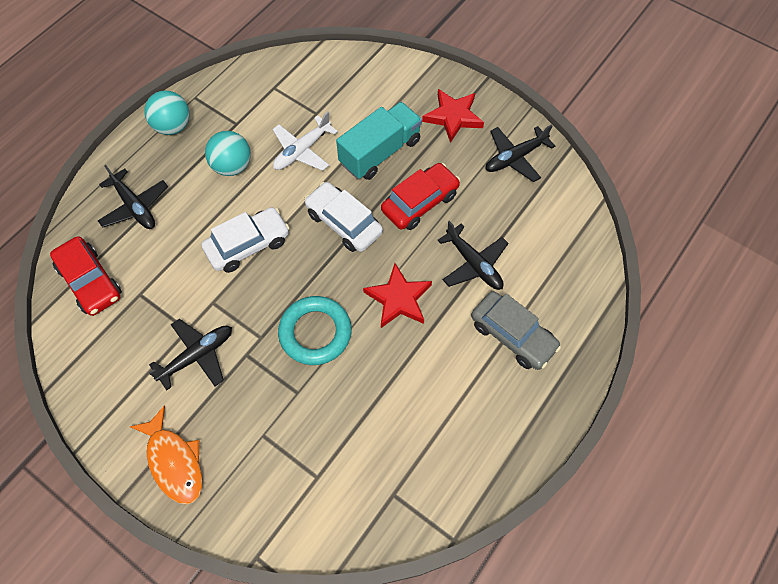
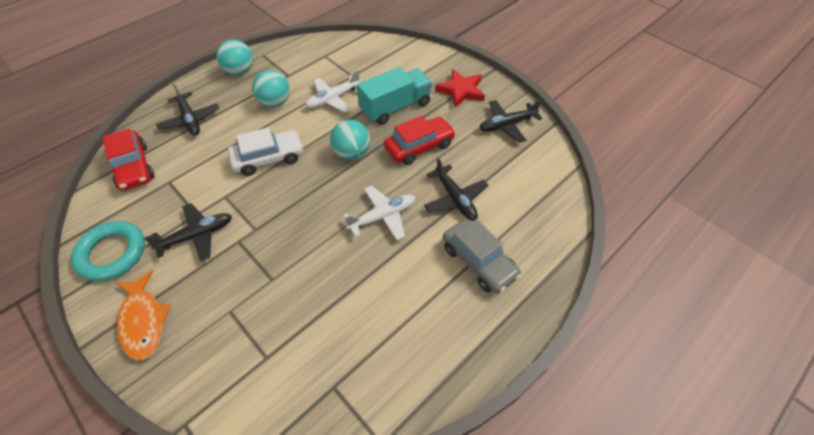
camera: 10 degrees right, 10 degrees down
(315, 332) = (303, 233): turquoise ring -> turquoise ring (112, 253)
(344, 223) = (352, 153): white car -> turquoise ball
(399, 299) = (383, 216): red star -> white plane

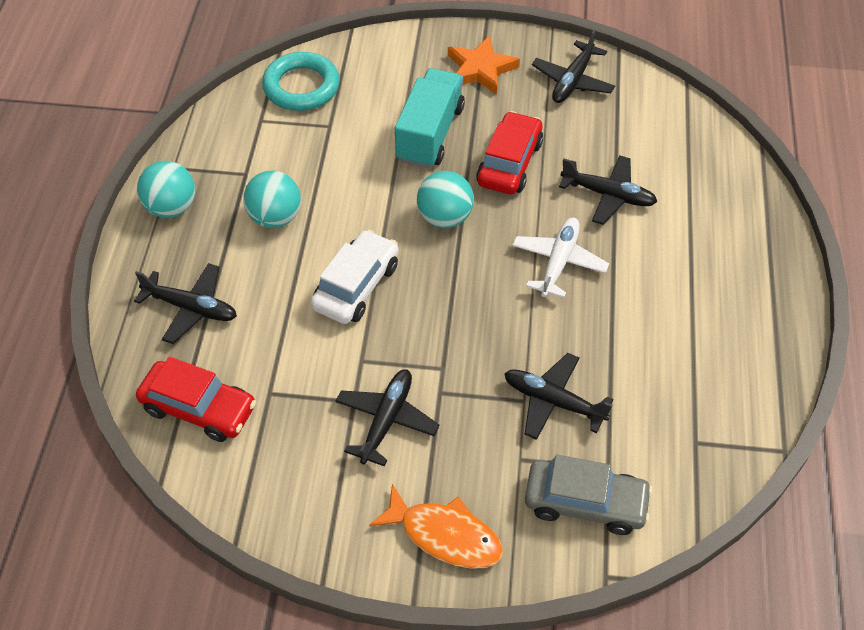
camera: 40 degrees left, 0 degrees up
(112, 253) = (313, 508): turquoise ring -> turquoise ring (301, 87)
(285, 292) = (553, 401): none -> black plane
(333, 99) = (343, 169): white plane -> none
(461, 90) = (480, 69): red star -> orange star
(479, 261) = (696, 241): grey car -> grey car (585, 503)

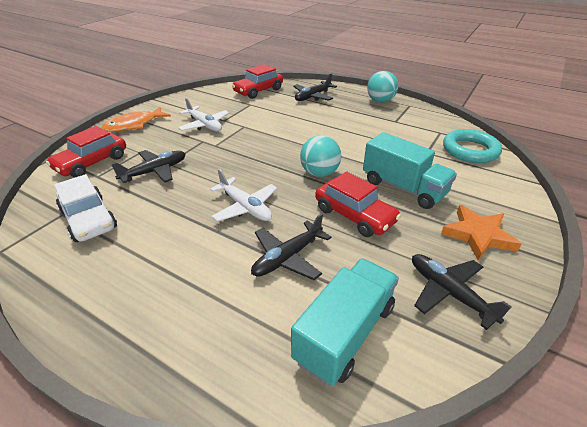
camera: 115 degrees right, 15 degrees down
(275, 217) = (356, 123): turquoise ball -> none
(356, 286) = (291, 134): white car -> white car (89, 219)
(386, 420) = (204, 125): black plane -> white plane
(585, 503) = (92, 163): grey car -> red car
(659, 133) = (345, 333): none -> turquoise truck

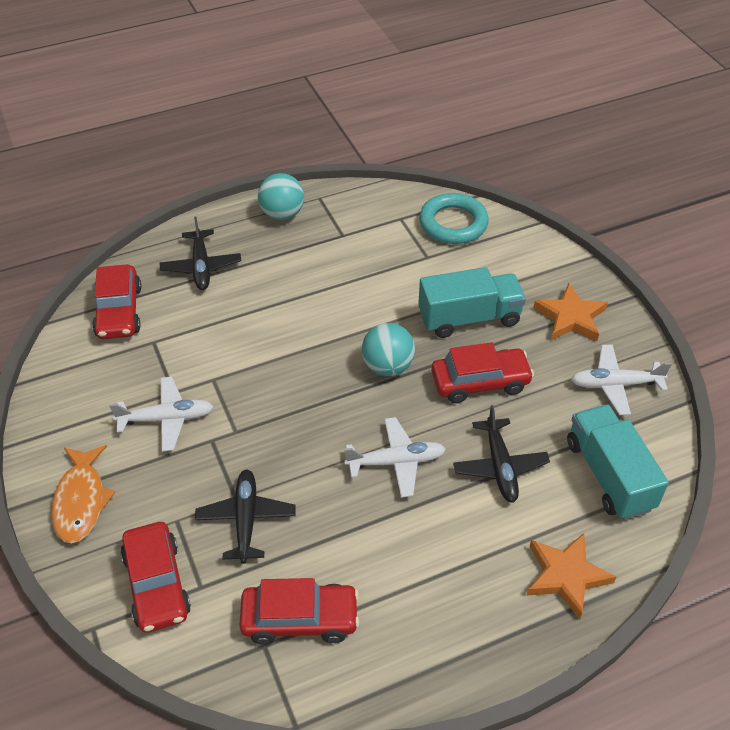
camera: 55 degrees left, 10 degrees up
(89, 219) = (300, 619): white car -> red car
(206, 349) = (566, 576): none -> orange star
(449, 292) = (615, 384): black plane -> white plane

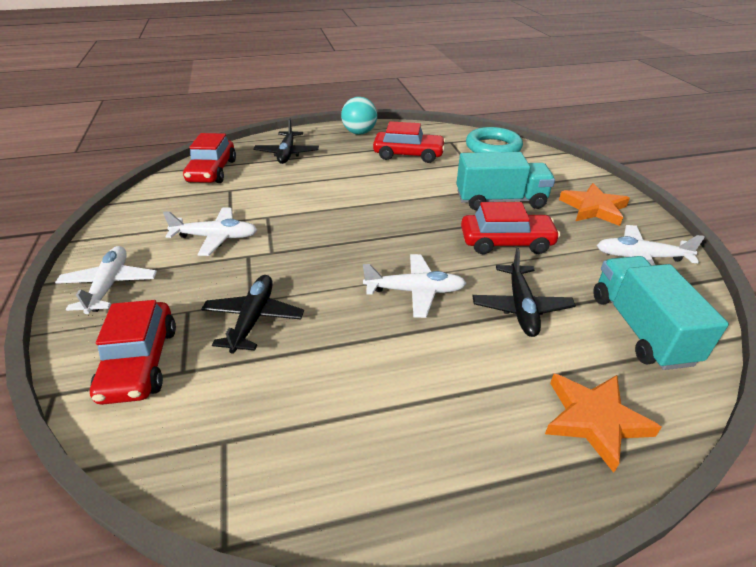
camera: 10 degrees right, 10 degrees down
(81, 501) = (109, 285): orange fish -> white plane
(300, 619) = (274, 419): red car -> red car (408, 155)
(387, 366) = (422, 223): turquoise ball -> none

